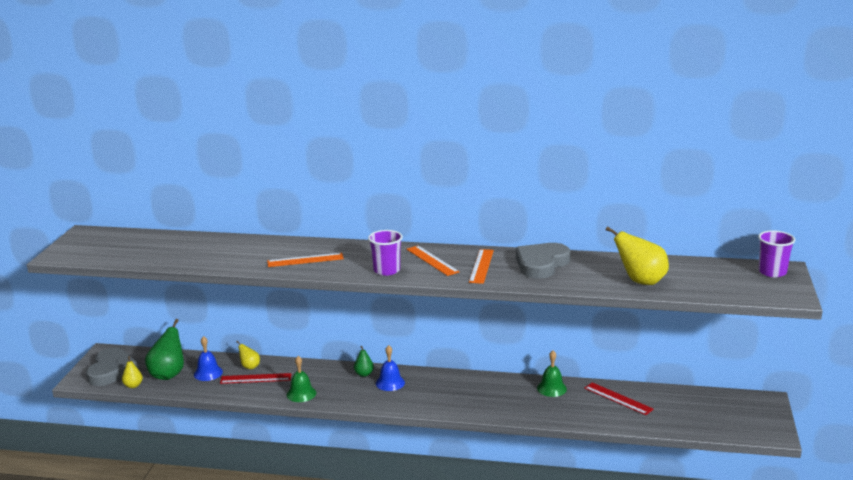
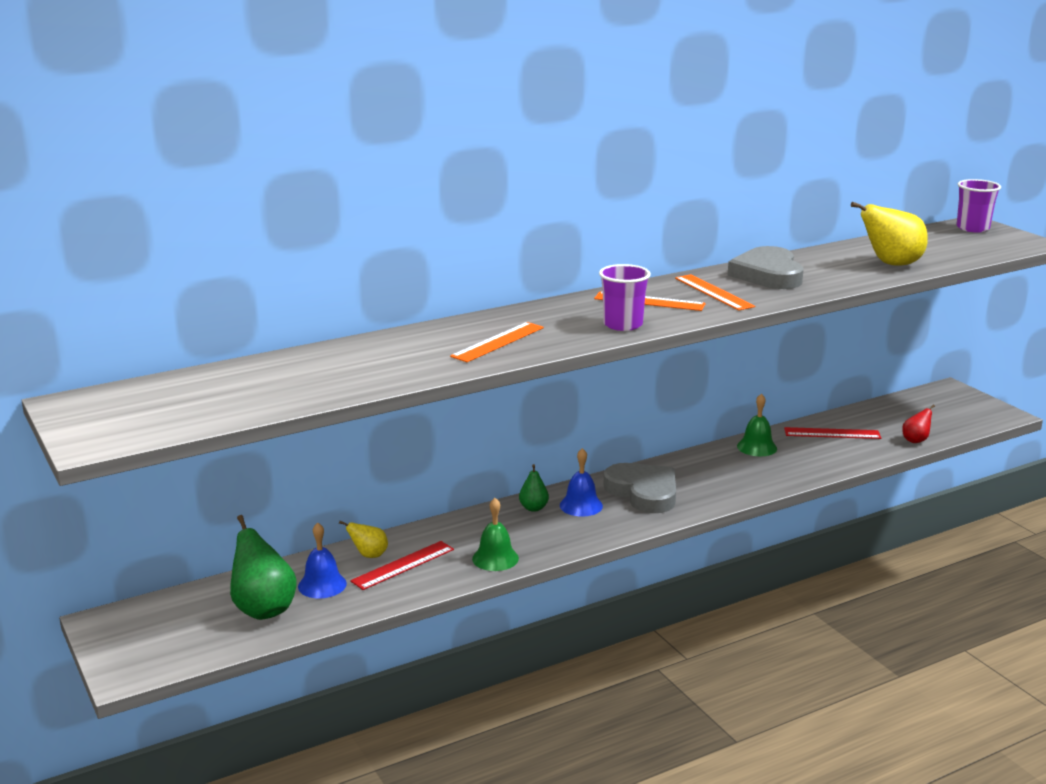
camera: 40 degrees left, 0 degrees up
(111, 370) = (159, 640): grey heart -> grey heart (643, 492)
(133, 385) = (232, 644): yellow pear -> none
(669, 426) = (916, 440): none -> red pear

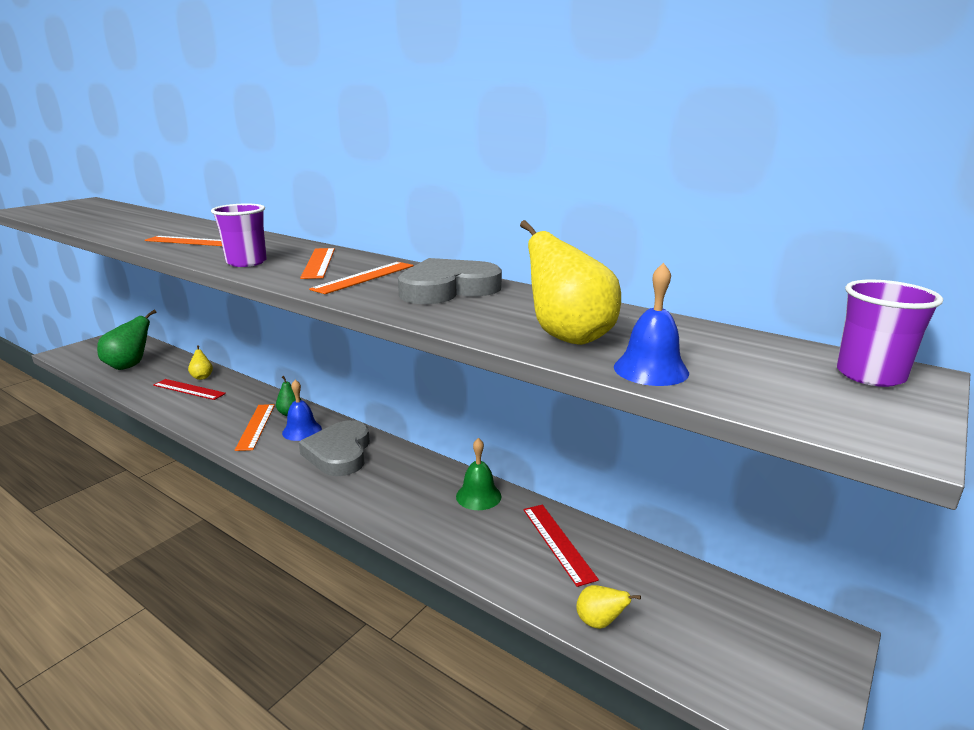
camera: 65 degrees right, 0 degrees up
(322, 585) = (160, 373): blue bell -> blue bell (651, 369)
(495, 558) = (202, 416): green bell -> none
(549, 529) = (256, 426): none -> orange ruler
(643, 492) = (339, 453): grey heart -> grey heart turned 150 degrees clockwise
(916, 440) = (599, 622): red pear -> yellow pear

